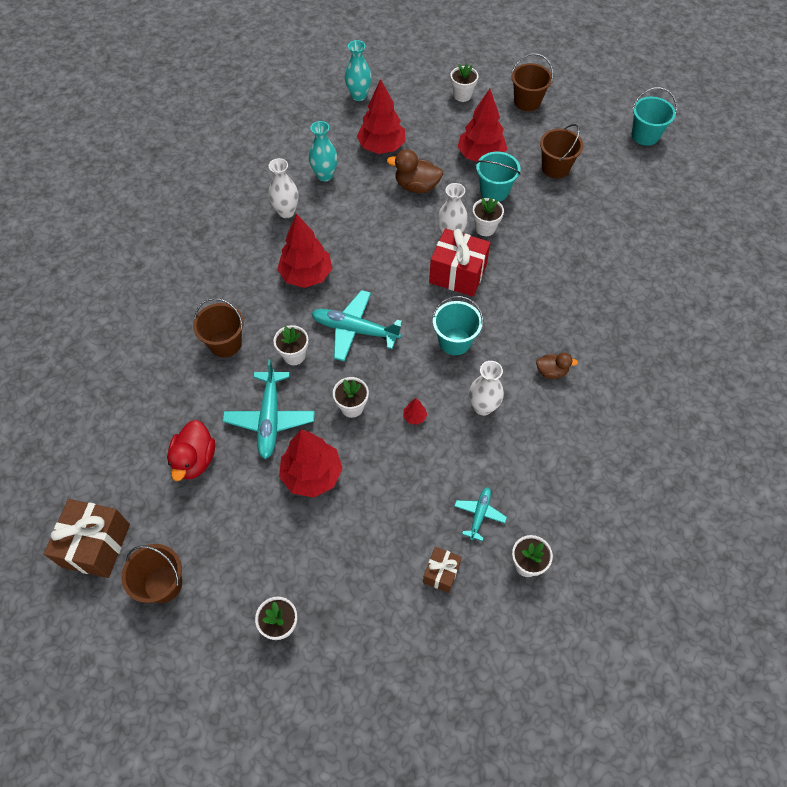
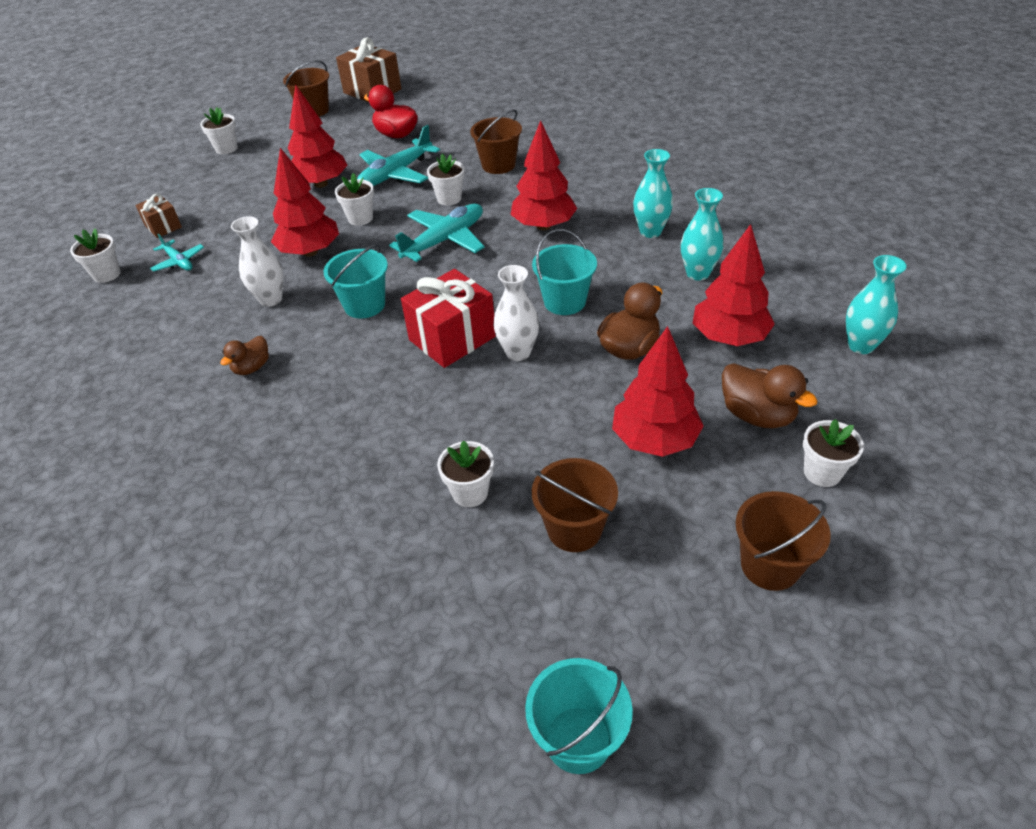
camera: 120 degrees right, 15 degrees down
(270, 418) = (396, 174): turquoise plane -> turquoise plane turned 75 degrees counterclockwise
(286, 212) = (650, 231): white vase -> turquoise vase
(414, 417) = (310, 252): red tree -> red tree, size x2.48
(438, 123) = (757, 415): none -> brown duck
(485, 228) = (507, 391): white flower pot -> white flower pot (470, 492)
(494, 191) = (570, 427): turquoise bucket -> turquoise bucket (564, 301)

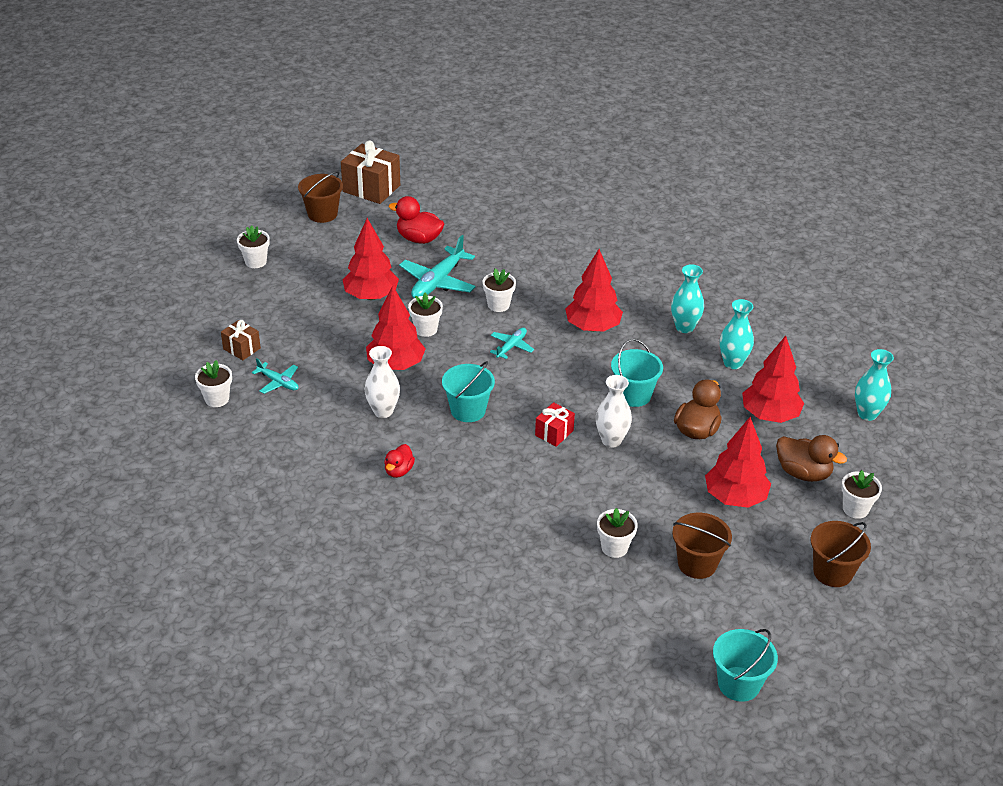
camera: 15 degrees left, 5 degrees down
(252, 367) = (399, 471): brown duck -> red duck
(444, 241) = (511, 346): turquoise plane -> turquoise plane, size x0.55
(452, 338) = (554, 433): red gift -> red gift, size x0.55
(498, 165) = (530, 268): brown bucket -> none

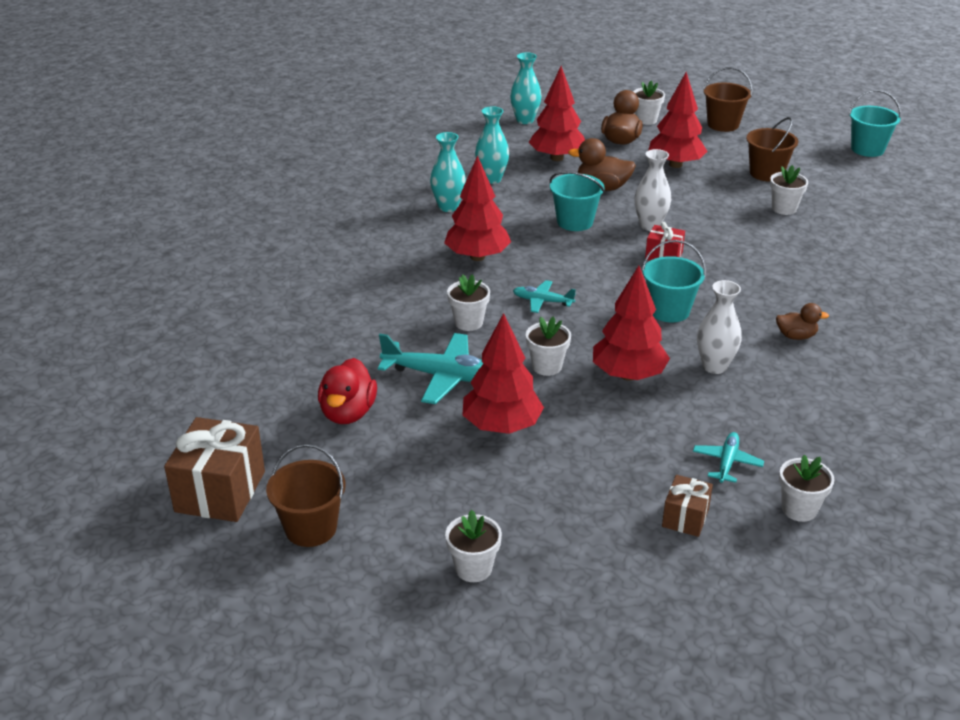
camera: 105 degrees left, 5 degrees down
(399, 471) = (796, 336): red duck -> brown duck

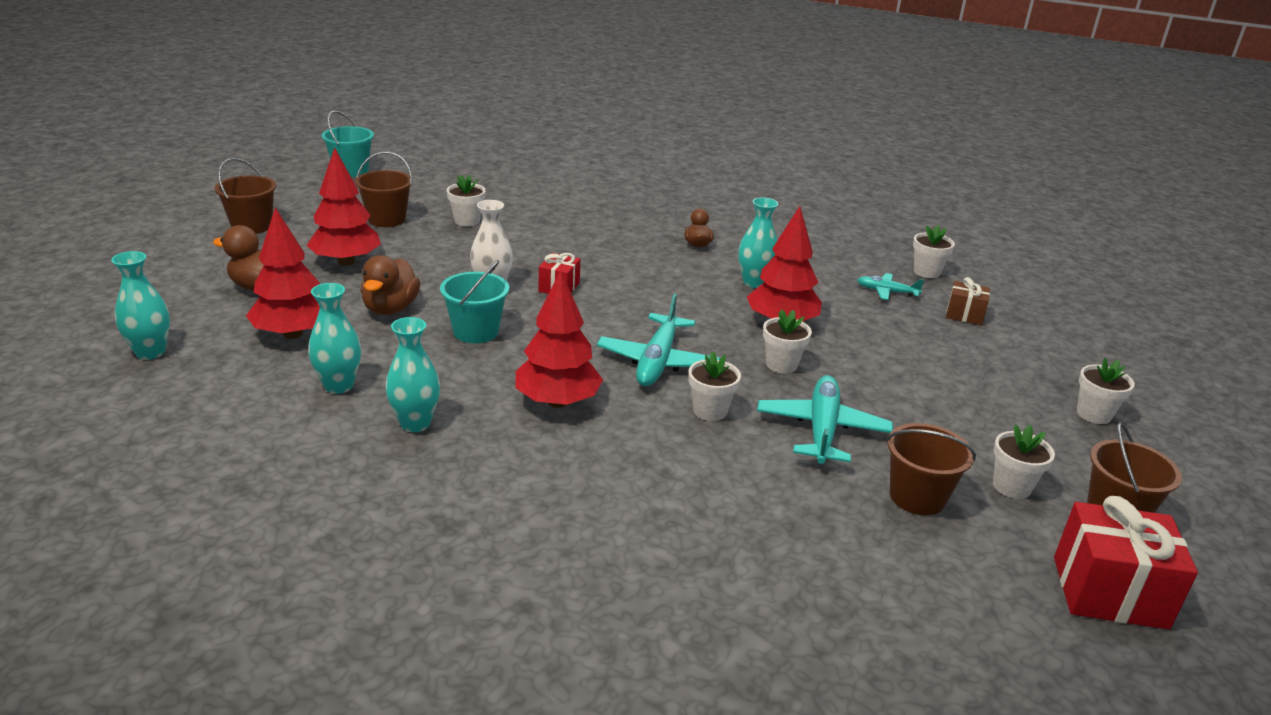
camera: 95 degrees left, 5 degrees down
(220, 491) = (1109, 592): brown gift -> red gift
(348, 413) = (917, 497): red duck -> brown bucket
(502, 426) = (891, 394): red tree -> none
(542, 301) = (657, 361): turquoise plane -> turquoise plane, size x1.82
(646, 120) = (209, 267): white flower pot -> white flower pot (1011, 486)
(669, 311) = (665, 294): turquoise bucket -> none
(714, 366) = (754, 283): white vase -> turquoise vase

